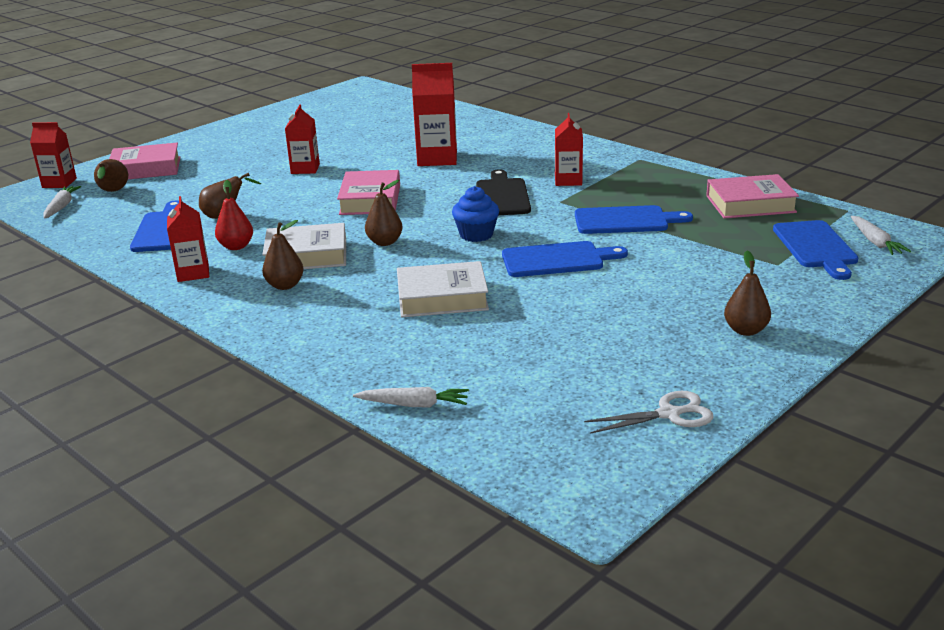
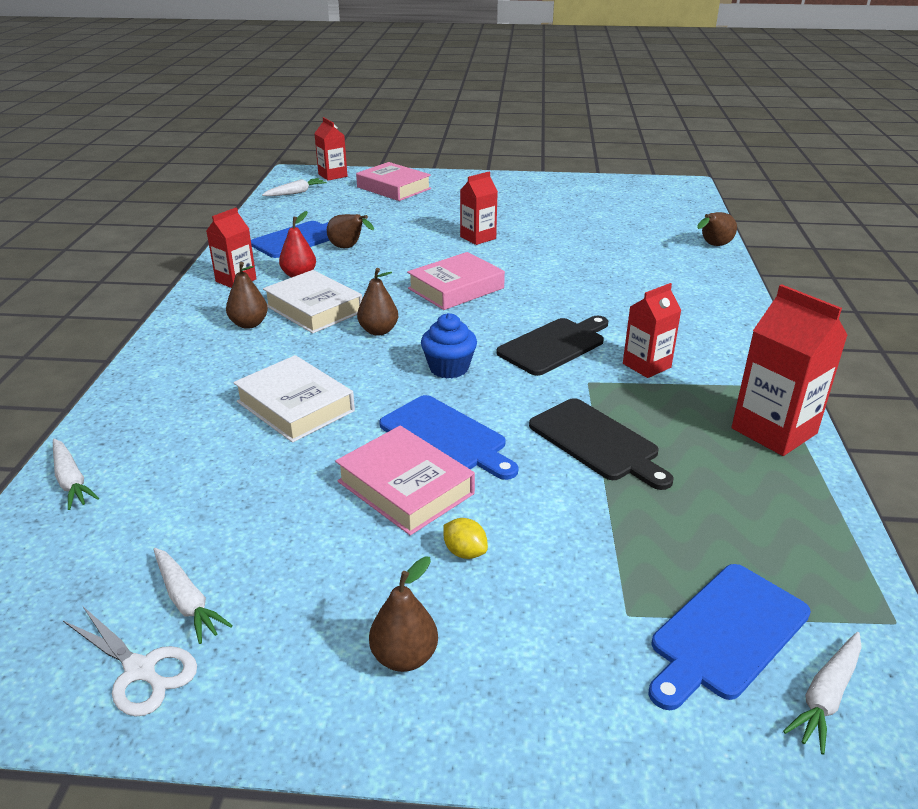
camera: 50 degrees right, 5 degrees up
(113, 192) = (340, 196): brown pear -> brown pear (713, 246)
(437, 158) = (588, 280): red carton -> red carton (774, 431)
(620, 385) = (187, 601): none -> white carrot
(626, 221) = (597, 442): blue cutting board -> black cutting board
(678, 288) = (465, 552): none -> yellow lemon
(750, 204) = (777, 519): pink book -> pink book (405, 487)

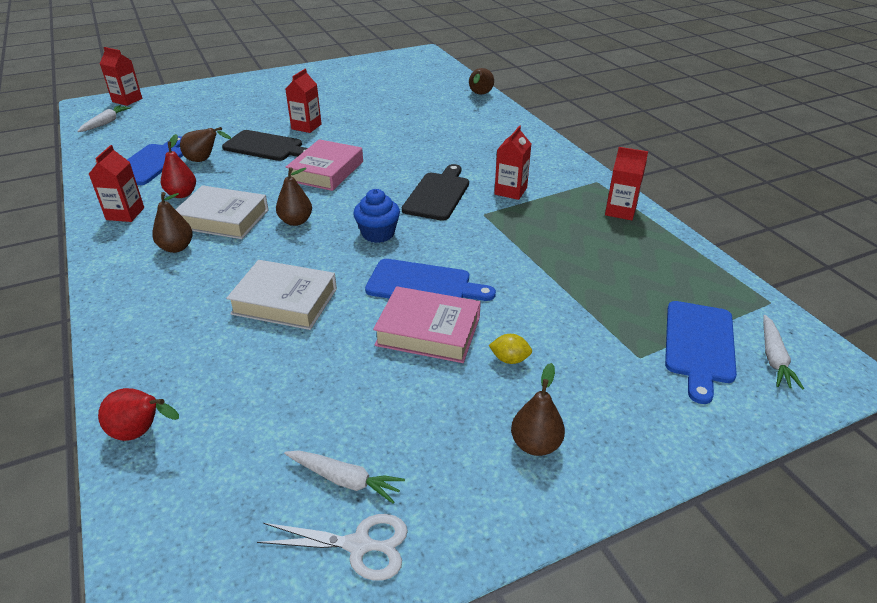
camera: 30 degrees left, 5 degrees up
(71, 480) = (141, 432): white carrot -> red pear
(393, 188) = (195, 100): pink book -> none
(597, 442) = (526, 254): black cutting board -> black cutting board (266, 147)
(774, 431) = (620, 211): red carton -> red carton, size x0.64

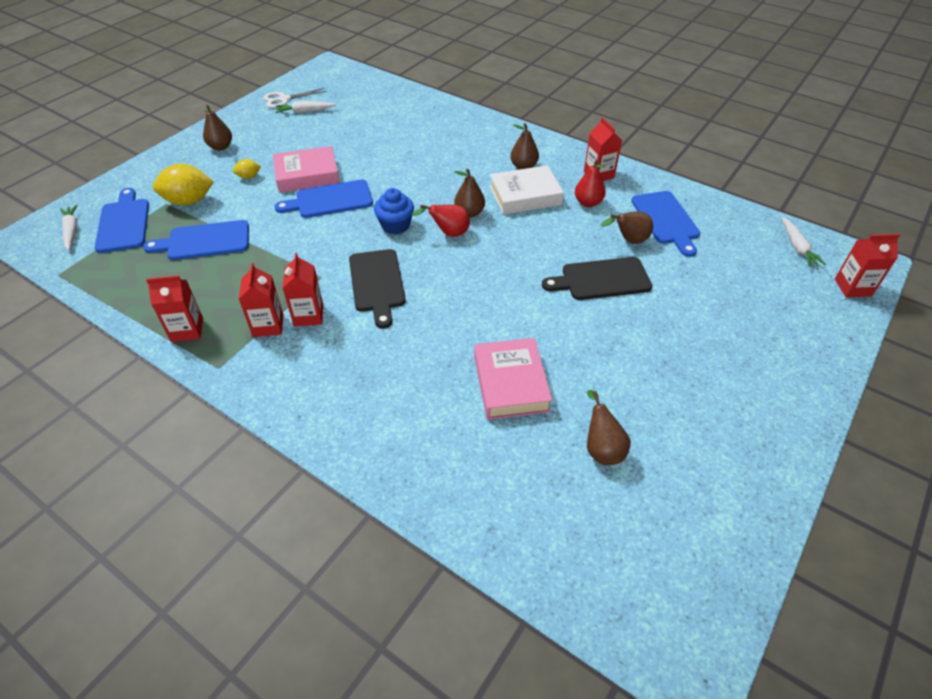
camera: 150 degrees right, 10 degrees up
(141, 432) = (411, 97): red pear -> red pear (448, 233)
(285, 301) = (410, 162): white book -> none
(306, 127) = (605, 328): red carton -> red carton (268, 325)
(326, 171) = (505, 271): pink book -> pink book (510, 383)
(480, 94) = (458, 520): brown pear -> brown pear (602, 449)
(592, 285) = (204, 241): none -> blue cutting board
(605, 348) = (189, 201): none -> yellow lemon

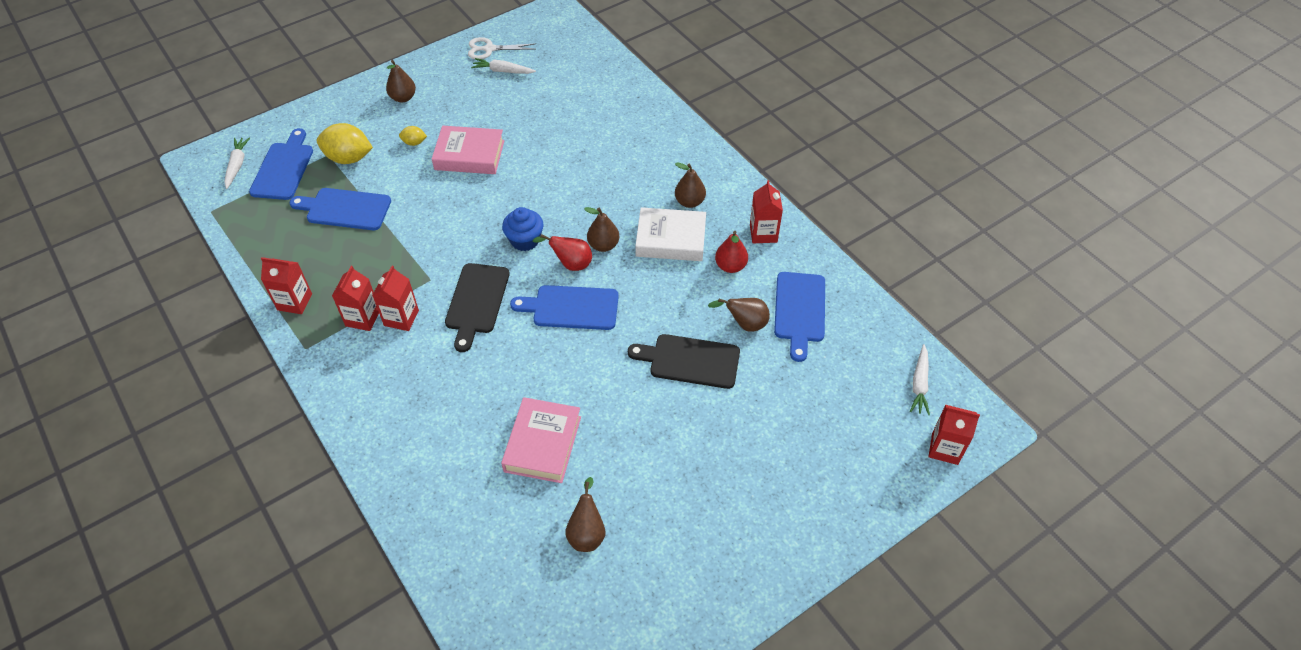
camera: 20 degrees right, 5 degrees up
(330, 200) = (477, 192): blue cutting board -> blue cutting board (571, 307)

